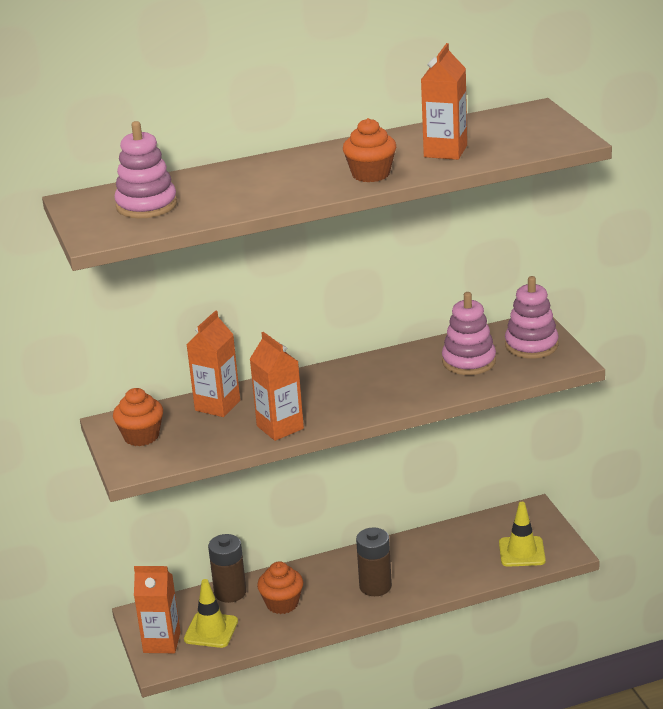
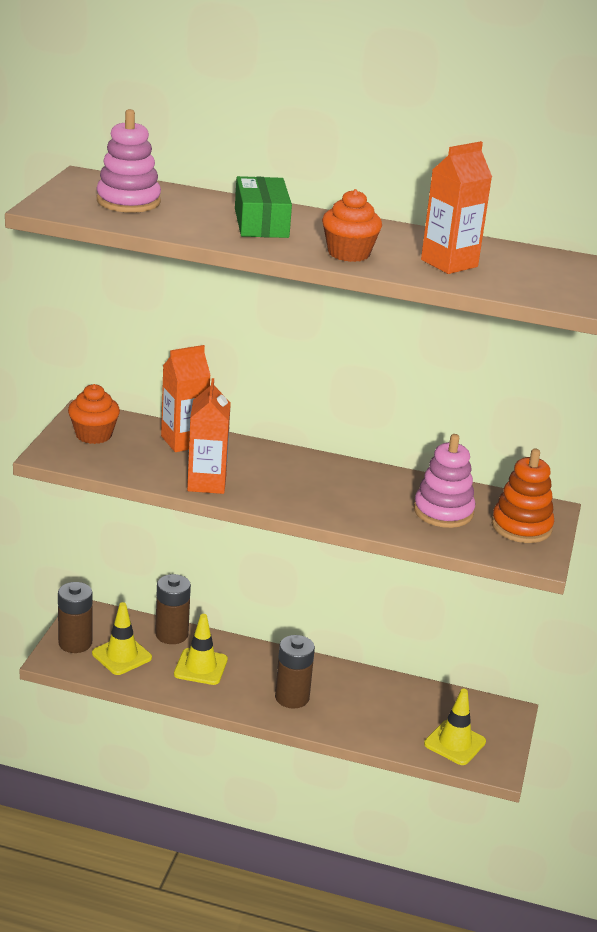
camera: 30 degrees right, 0 degrees up
(162, 642) = (75, 643): orange carton -> brown battery
(271, 178) = (261, 223): none -> green box
(282, 603) = (200, 667): orange cupcake -> yellow traffic cone
(531, 345) = (521, 526): pink stacking toy -> orange stacking toy

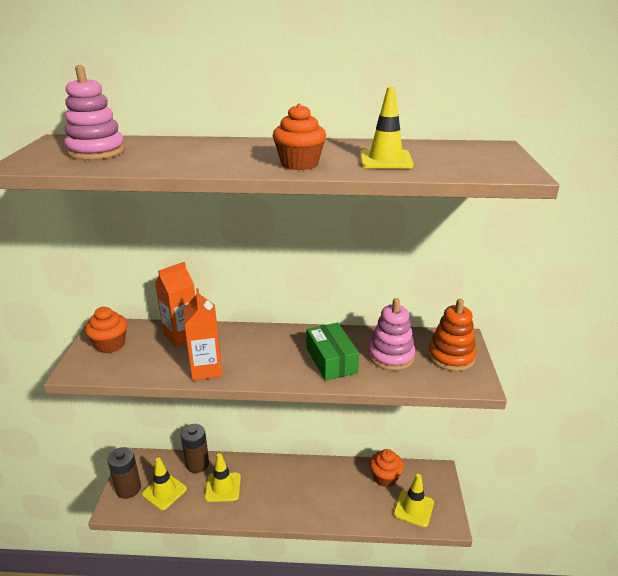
camera: 10 degrees left, 0 degrees up
(261, 223) = (216, 152): green box -> green box (331, 360)
(292, 697) = (292, 497): brown battery -> none
(428, 702) = (385, 477): none -> orange cupcake
(449, 263) = (385, 160): orange carton -> yellow traffic cone

